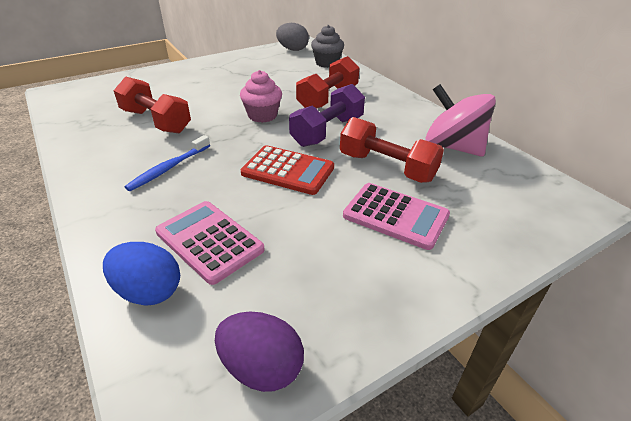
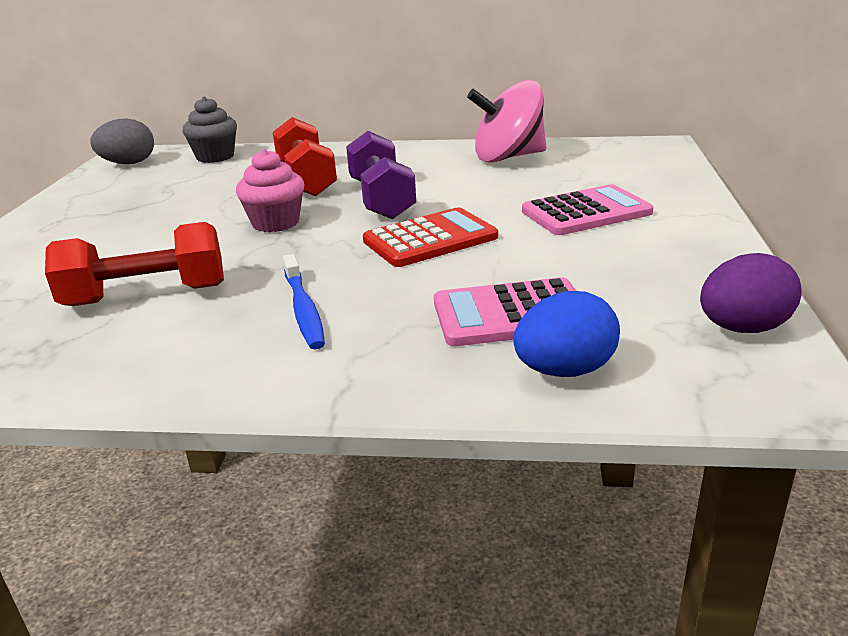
camera: 50 degrees left, 10 degrees down
(387, 167) = (499, 192): red dumbbell -> none

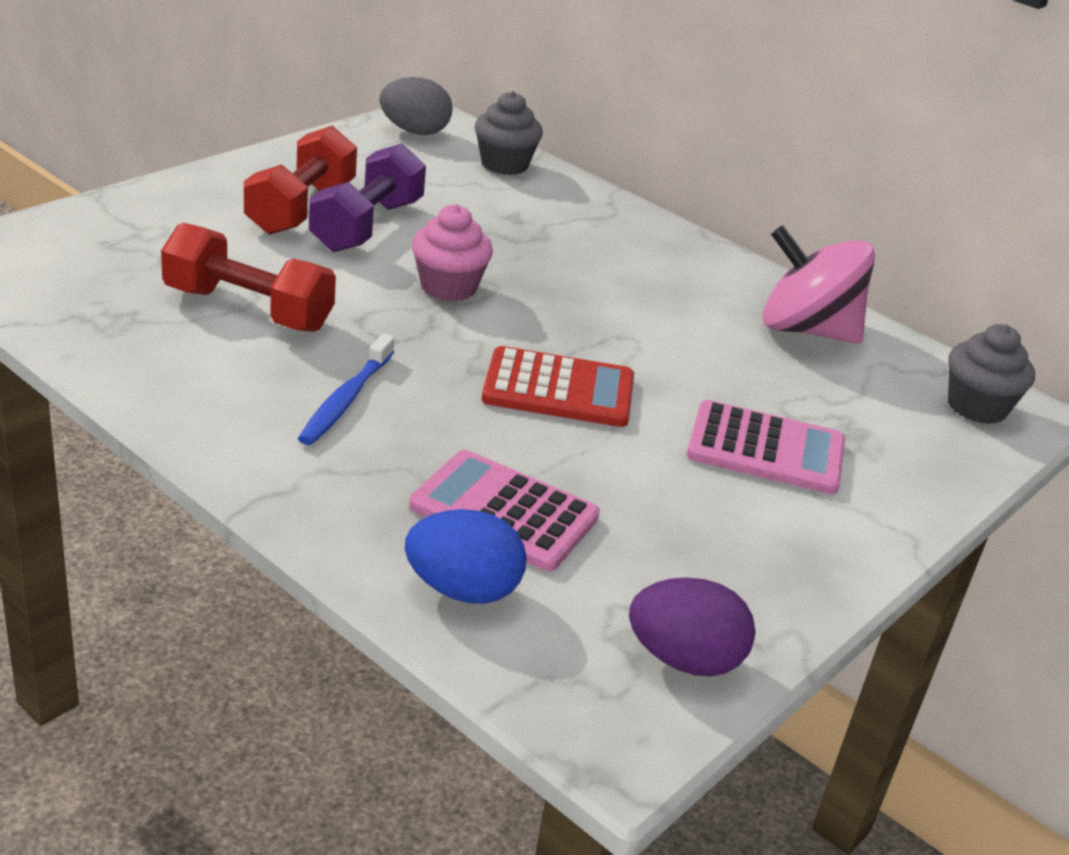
camera: 30 degrees right, 5 degrees up
(306, 179) = (550, 245): red dumbbell -> red dumbbell (301, 208)
(381, 199) = (585, 313): purple dumbbell -> purple dumbbell (367, 226)
(639, 152) = (976, 407): none -> grey cupcake

